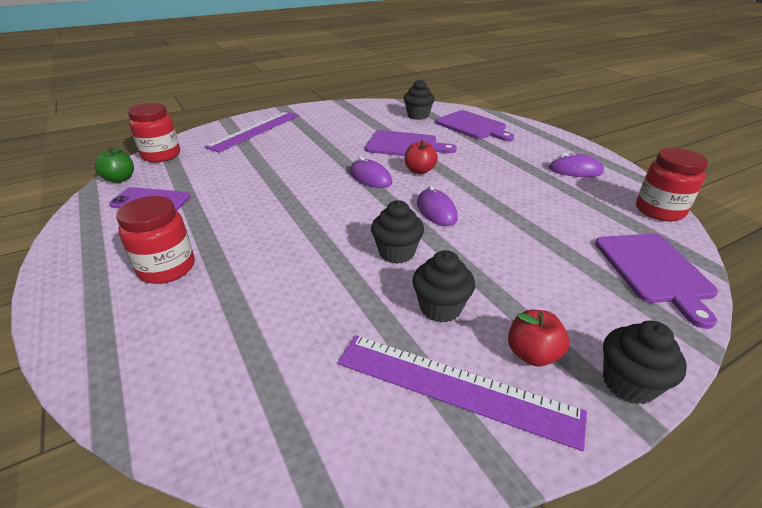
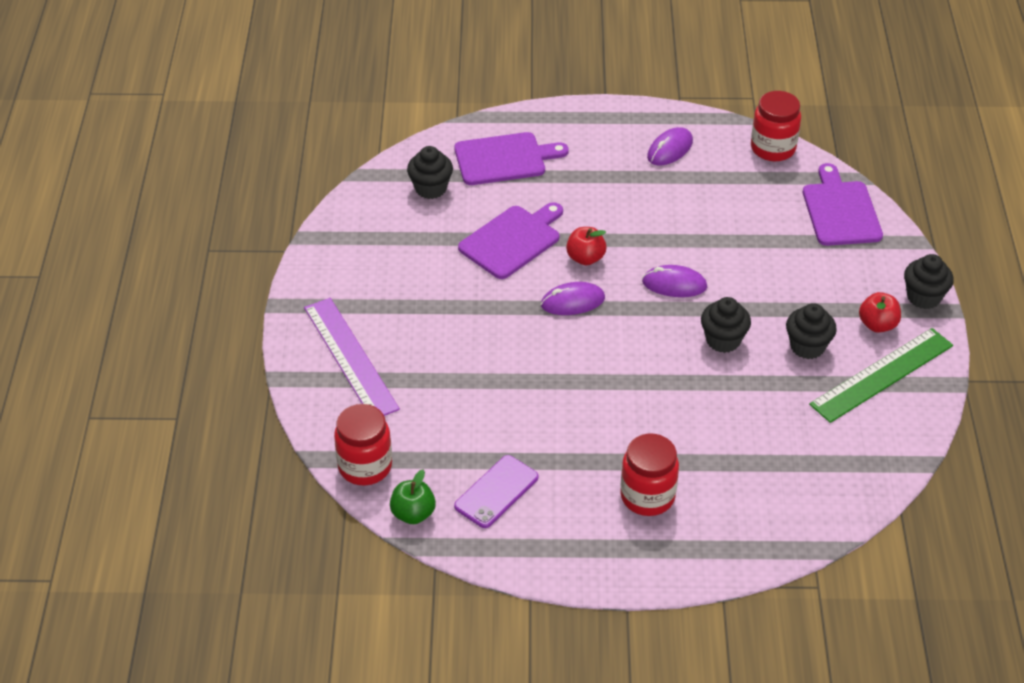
camera: 60 degrees left, 10 degrees up
(455, 387) = (882, 374): purple ruler -> green ruler
(654, 271) = (840, 210): purple cutting board -> purple cutting board turned 120 degrees counterclockwise

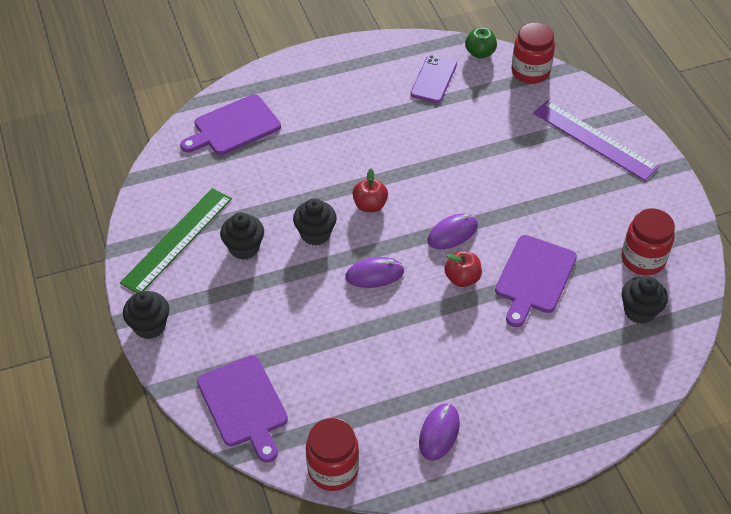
camera: 160 degrees right, 5 degrees up
(504, 159) = (594, 367): purple cutting board -> purple cutting board (233, 126)
(647, 496) = (330, 103): red jar -> red jar (643, 259)
(877, 325) = (188, 285): red apple -> red apple (370, 205)

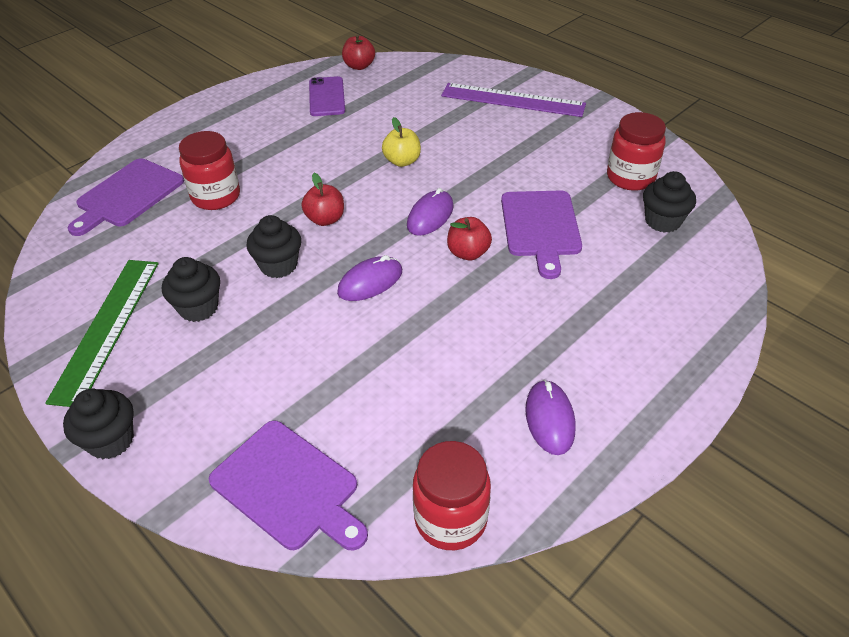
camera: 25 degrees left, 5 degrees down
(460, 171) = (402, 161): none -> yellow apple
(480, 53) = (359, 66): green apple -> red apple
(530, 72) = (416, 67): red jar -> red jar (216, 196)

